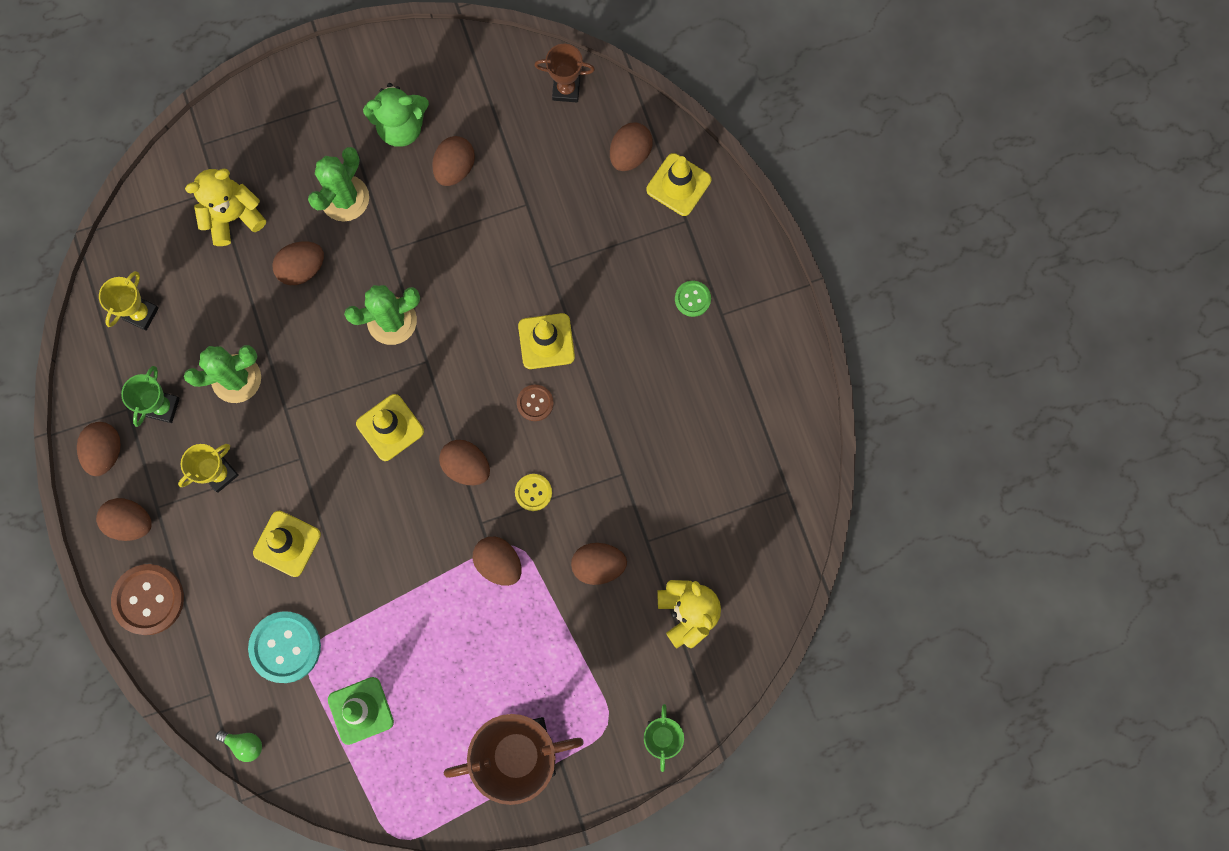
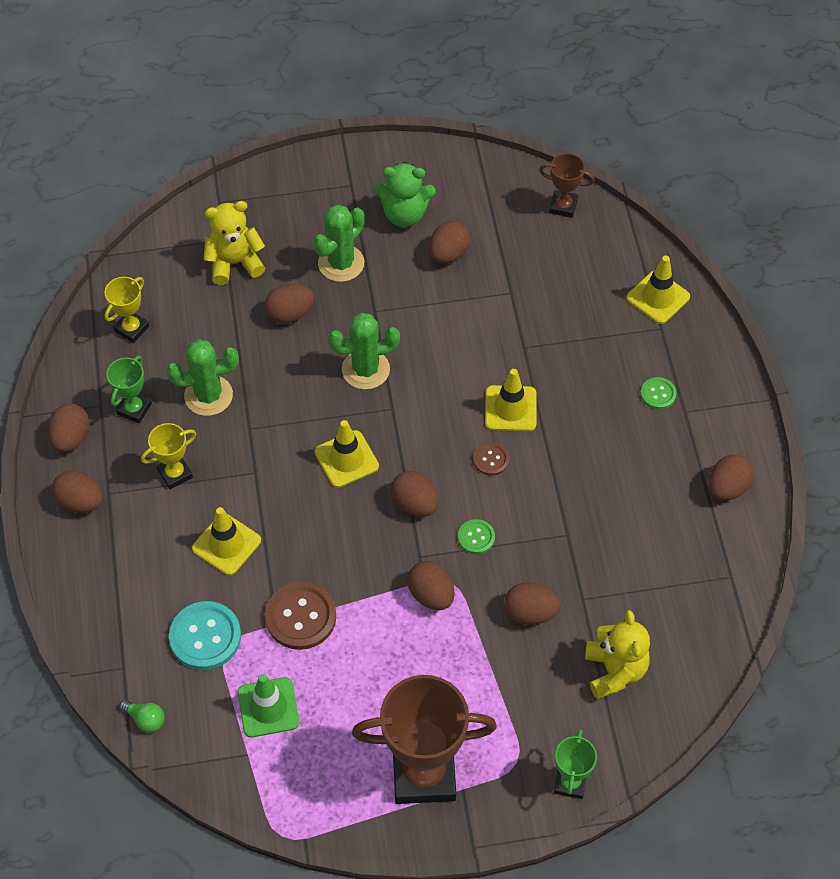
camera: 10 degrees right, 20 degrees down
(148, 599) = (81, 572): brown button -> brown button (300, 617)
(533, 492) = (476, 537): yellow button -> green button
(630, 154) = (615, 266): brown egg -> brown egg (727, 488)

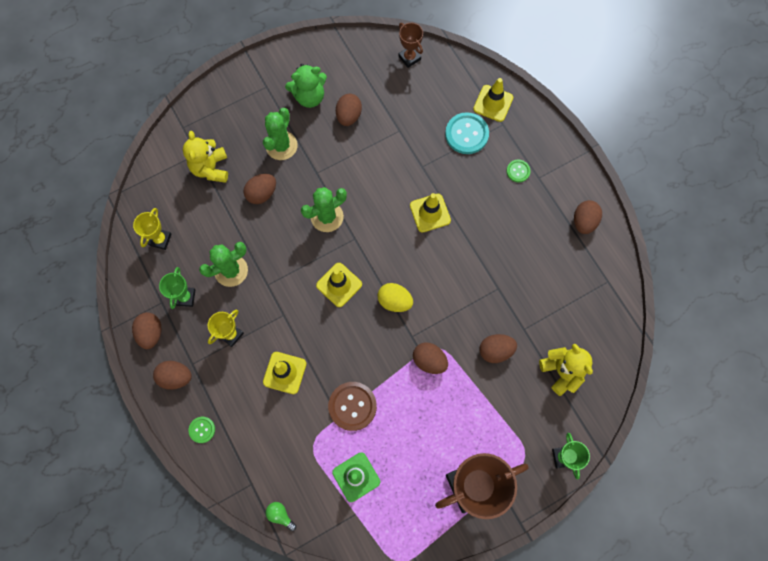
camera: 20 degrees left, 15 degrees up
(145, 719) = (280, 515): green light bulb -> green light bulb turned 150 degrees counterclockwise
(205, 637) = (296, 442): turquoise button -> turquoise button (466, 134)
(235, 263) = (211, 168): yellow teddy bear -> yellow teddy bear turned 60 degrees counterclockwise
(414, 504) = (394, 301): brown egg -> yellow egg
(476, 537) = (442, 310): green button -> green button (202, 429)
(491, 459) = (431, 253): brown button -> none
(563, 206) = (409, 58): brown trophy -> brown trophy turned 60 degrees clockwise

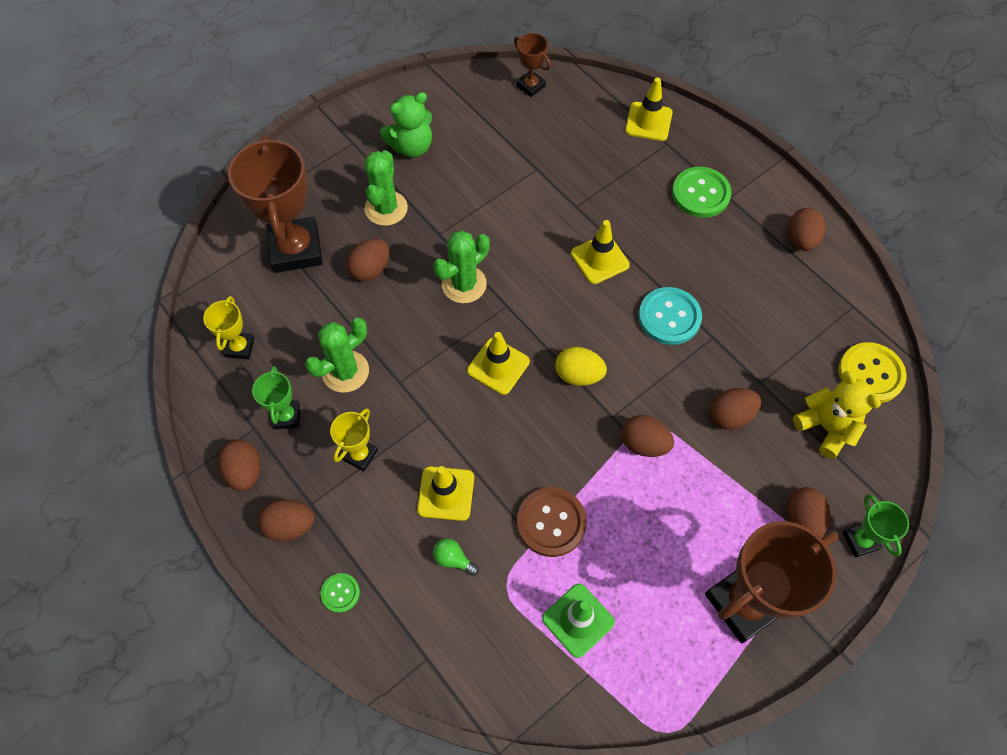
camera: 10 degrees left, 10 degrees down
(211, 168) = (296, 249): yellow teddy bear -> brown trophy
(280, 515) = (478, 696): green light bulb -> green light bulb (453, 559)
(349, 116) = (467, 161): brown egg -> brown egg (801, 520)
(466, 134) = (624, 161): turquoise button -> turquoise button (669, 317)
(518, 171) = (700, 194): green button -> green button, size x1.86
(605, 336) = (870, 374): none -> yellow button

